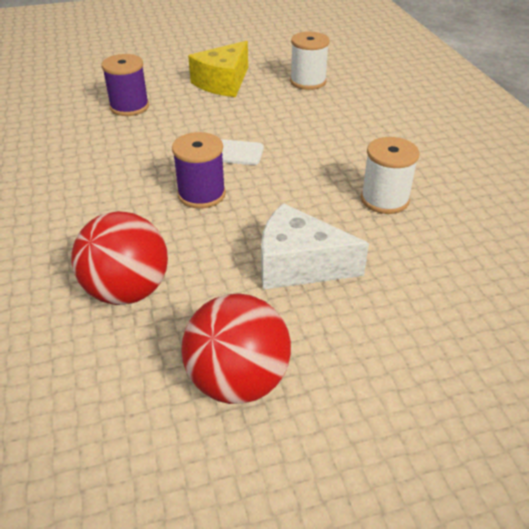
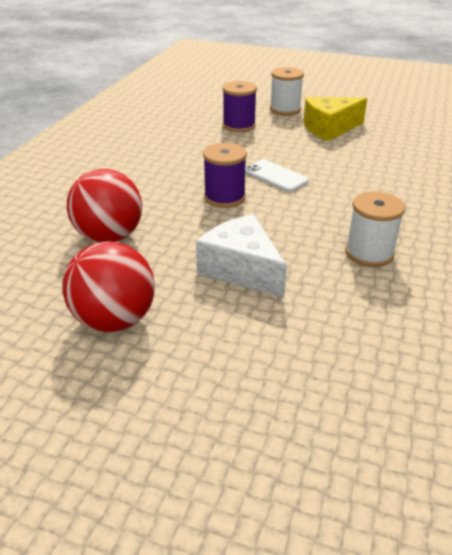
camera: 35 degrees right, 5 degrees down
(308, 82) = (405, 147): white spool -> white spool (285, 109)

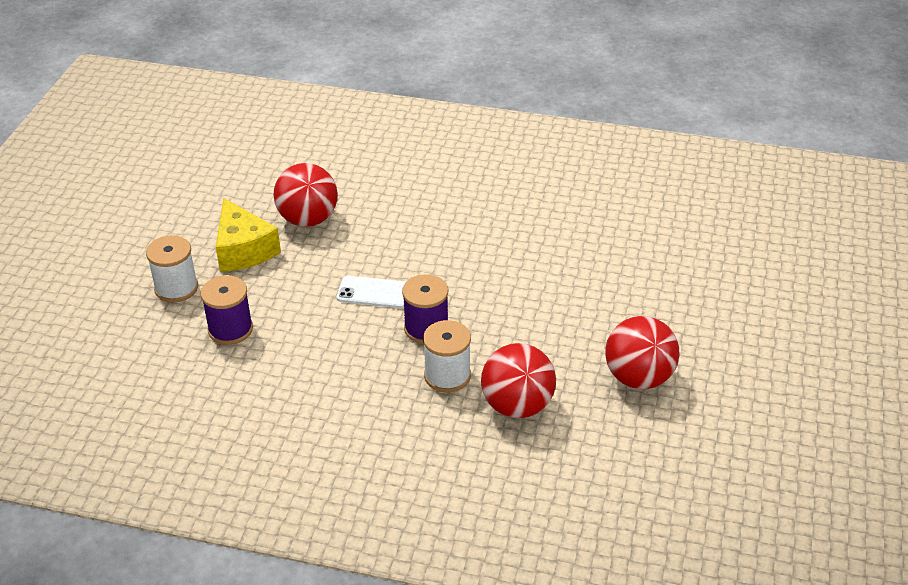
camera: 95 degrees left, 5 degrees up
(241, 269) = (552, 309): white cheese -> none
(275, 176) = (374, 292): white phone -> white phone turned 60 degrees clockwise
(369, 253) = (512, 235): white spool -> white spool (447, 376)
(373, 151) = (308, 219): none -> red ball

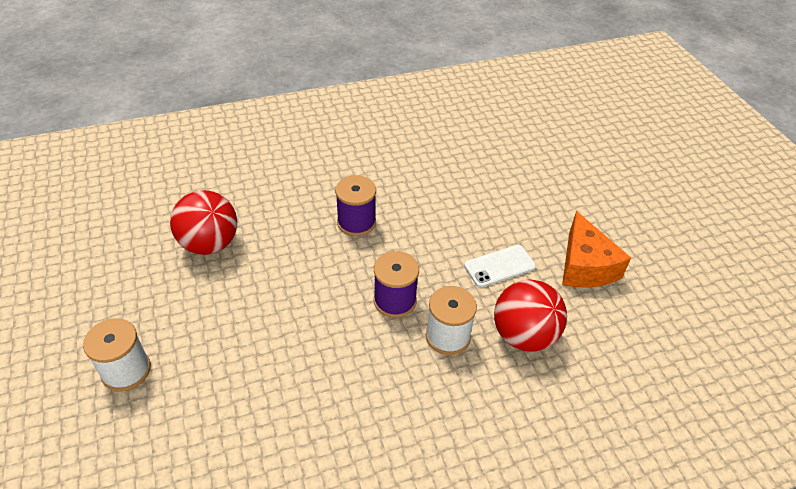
camera: 35 degrees left, 5 degrees up
(230, 329) = (216, 388): purple spool -> purple spool (356, 222)
(243, 250) = (168, 299): yellow cheese -> none
(374, 292) = (324, 287): white phone -> white phone (499, 266)
(638, 377) = (585, 266): red ball -> orange cheese

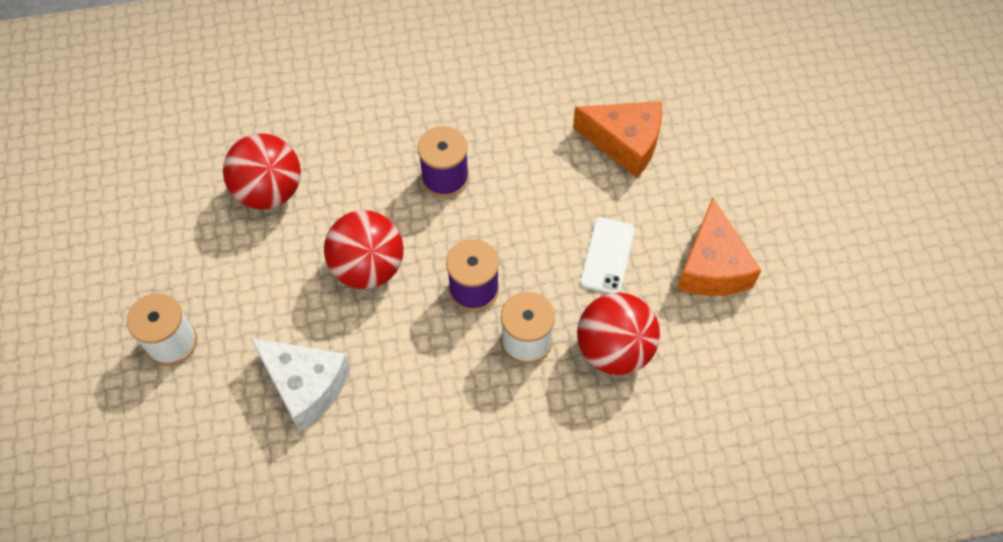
camera: 10 degrees right, 15 degrees up
(255, 394) = (305, 386): none -> white cheese
(301, 293) = (368, 267): none -> red ball
(493, 188) = (625, 143): none -> orange cheese
(499, 266) = (607, 256): white phone -> white phone turned 60 degrees counterclockwise

